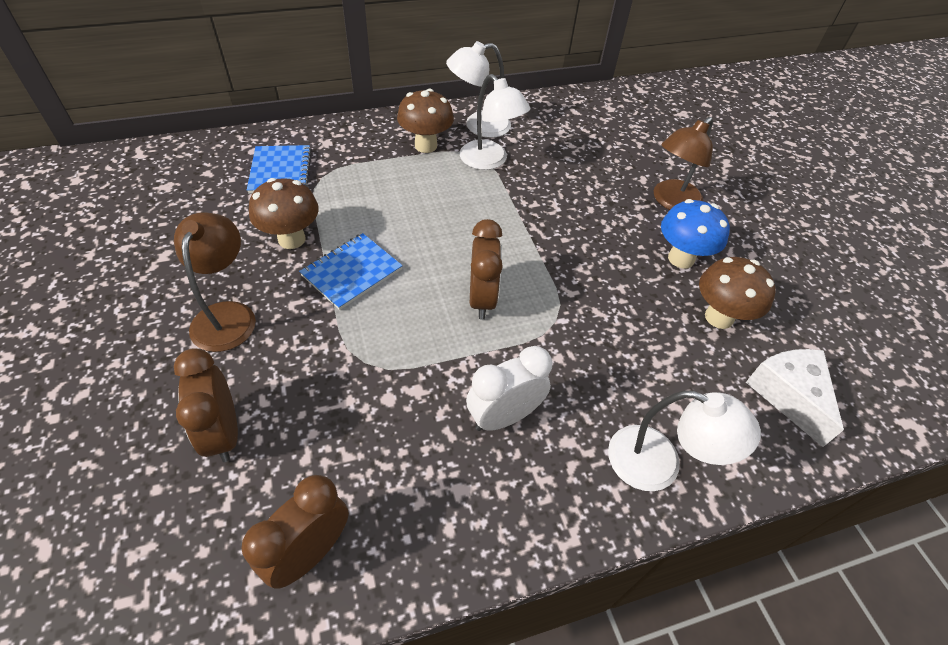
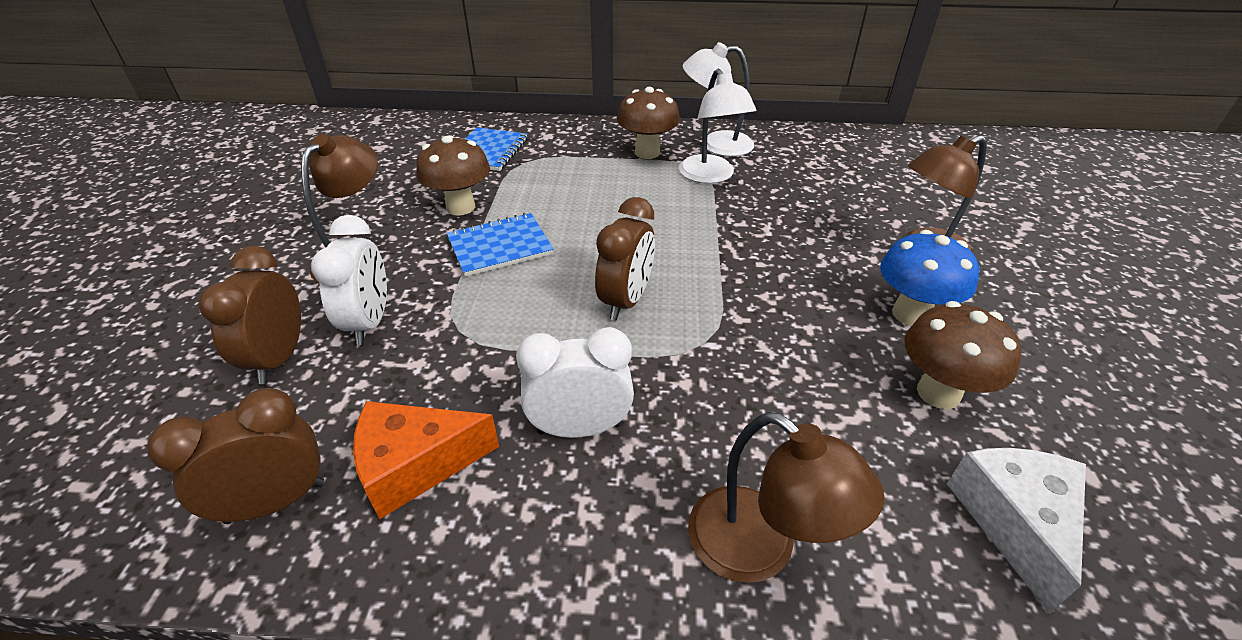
camera: 25 degrees right, 10 degrees down
(282, 376) = (369, 322): none -> white clock
(401, 485) = (416, 465): none -> orange cheese
(659, 464) = (759, 549): white lamp -> brown lamp

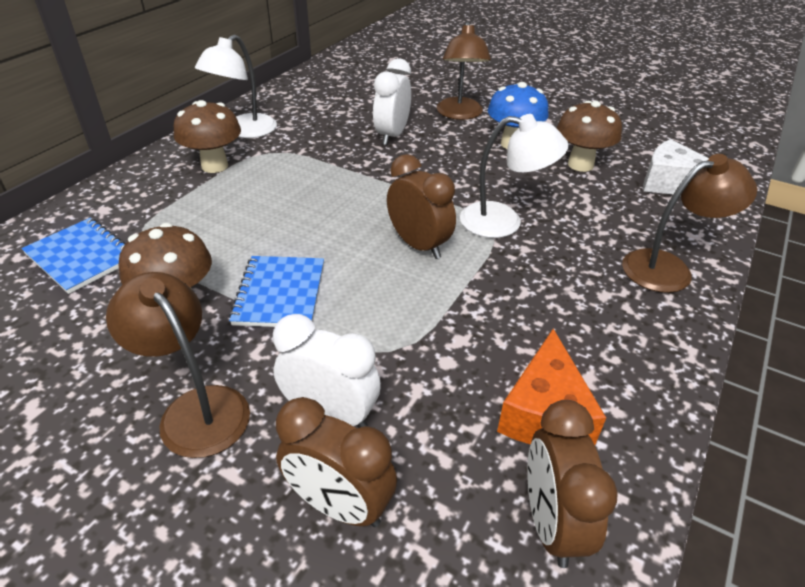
camera: 65 degrees left, 0 degrees up
(579, 428) = (545, 310): white clock -> white clock (392, 136)
(710, 176) = (289, 151): white lamp -> white lamp (504, 222)

